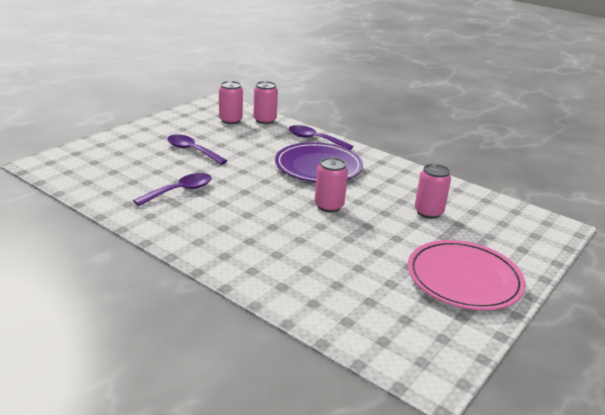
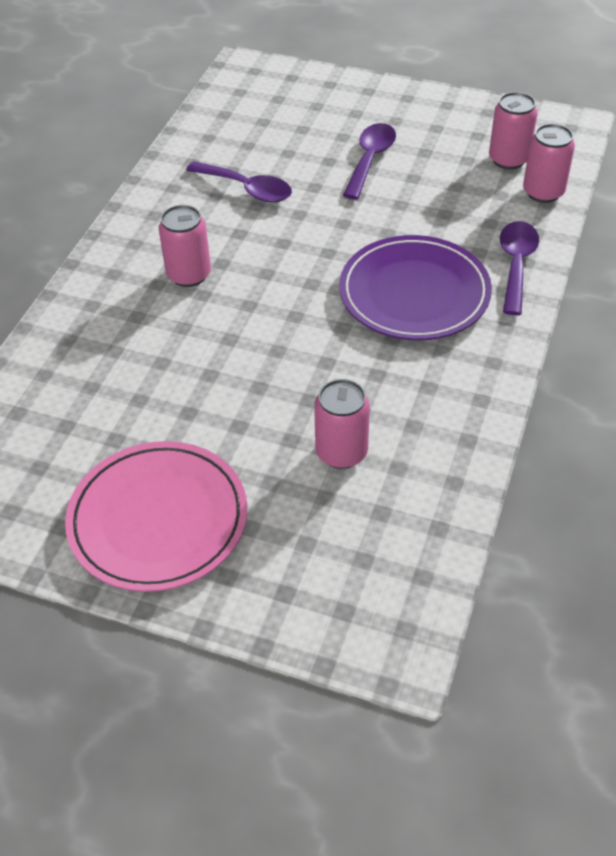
camera: 75 degrees right, 20 degrees up
(329, 206) = (291, 334): pink can -> pink can (189, 275)

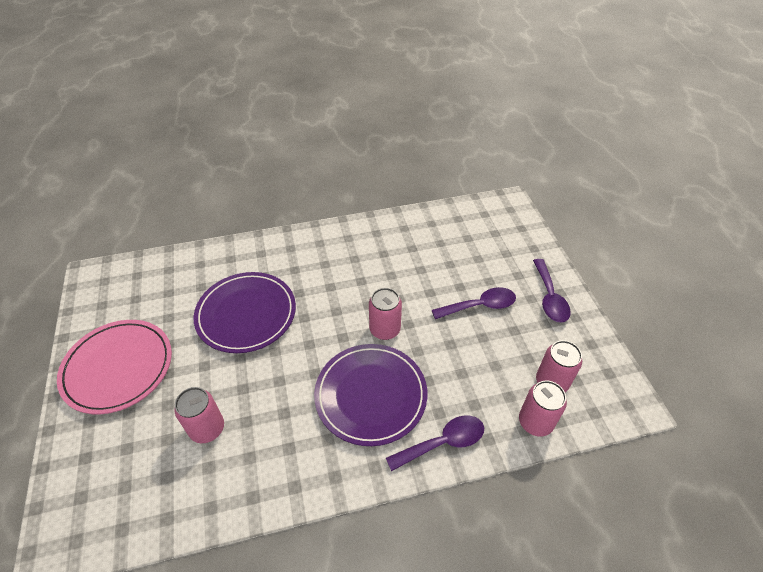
camera: 55 degrees right, 0 degrees up
(189, 275) = (310, 278): pink can -> pink can (385, 329)
(190, 356) = (246, 314): none -> purple plate
(246, 189) = (401, 263): purple spoon -> purple spoon (549, 297)

